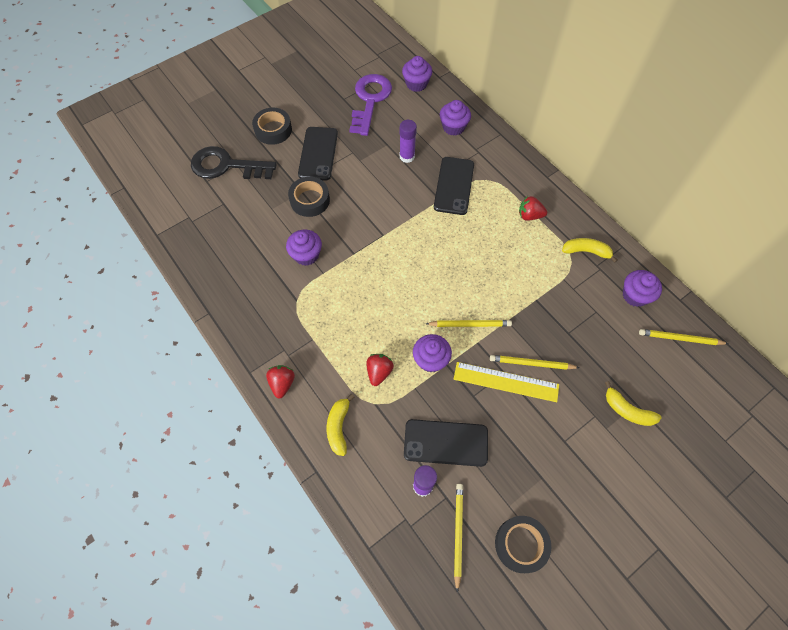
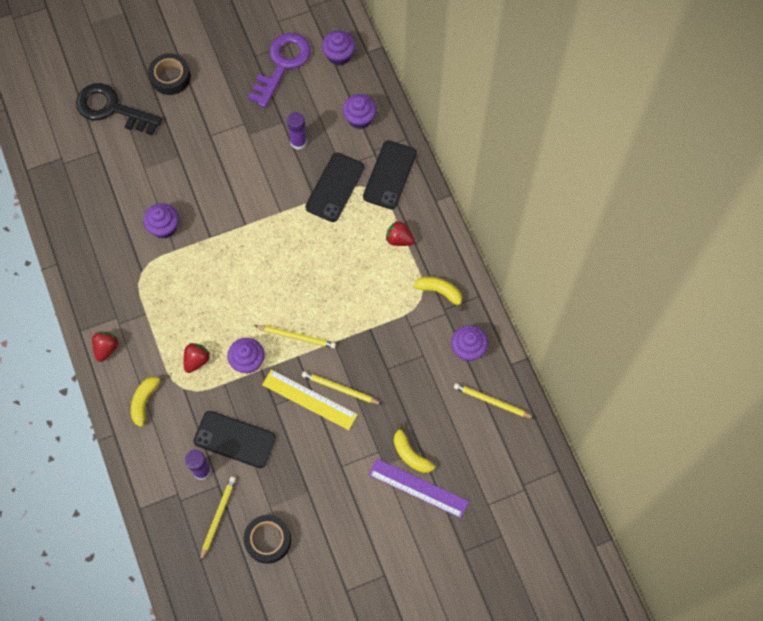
camera: 15 degrees right, 5 degrees up
(310, 200) = (184, 168): black tape -> none
(318, 153) = (208, 116): black phone -> black phone (390, 175)
(650, 443) = (418, 488): none -> purple ruler

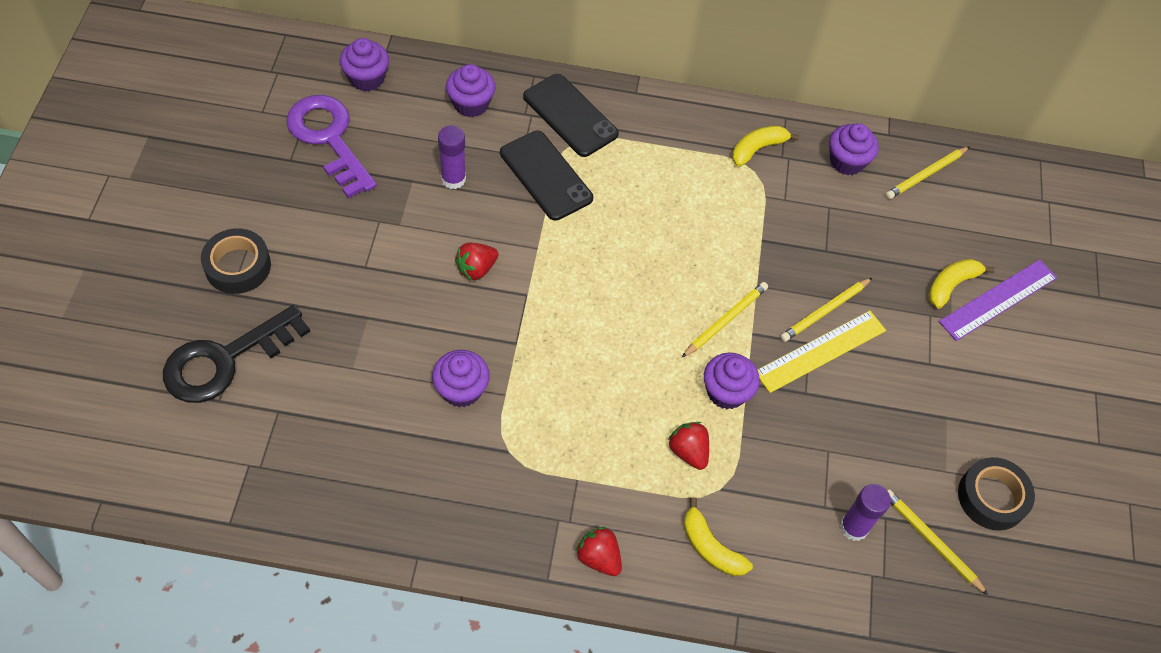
camera: 65 degrees left, 10 degrees down
(234, 439) = (830, 464): black phone -> none
(399, 239) = (662, 151): red strawberry -> red strawberry (476, 269)
(410, 454) = (951, 285): yellow banana -> yellow banana turned 150 degrees clockwise

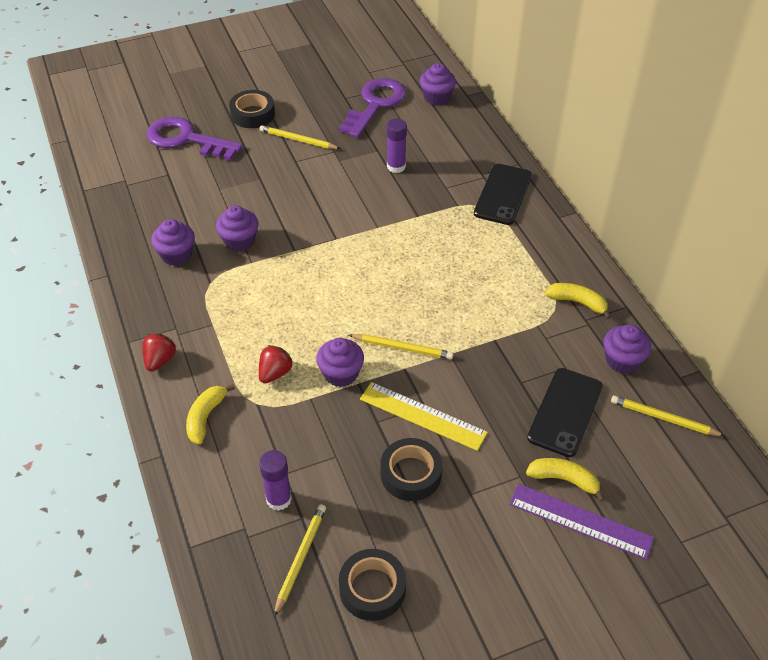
camera: 65 degrees right, 10 degrees down
(226, 359) = (187, 139): black key -> purple key
(471, 104) = (463, 147): purple cupcake -> purple cupcake (176, 255)
(476, 269) = (335, 207): red strawberry -> none
(546, 175) = (440, 205): black phone -> black phone (565, 412)
(825, 311) = (462, 404): yellow pencil -> yellow pencil (298, 140)
(883, 398) = (411, 474): none -> black tape

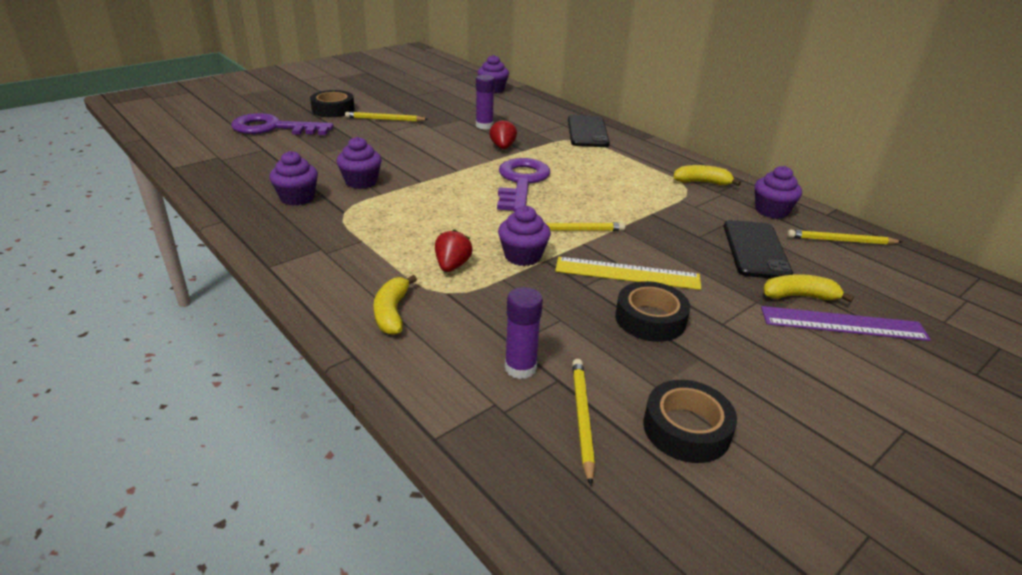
camera: 20 degrees left, 15 degrees down
(160, 360) = (313, 275): red strawberry -> red strawberry (502, 147)
(375, 105) = (443, 97): purple key -> purple key (521, 183)

